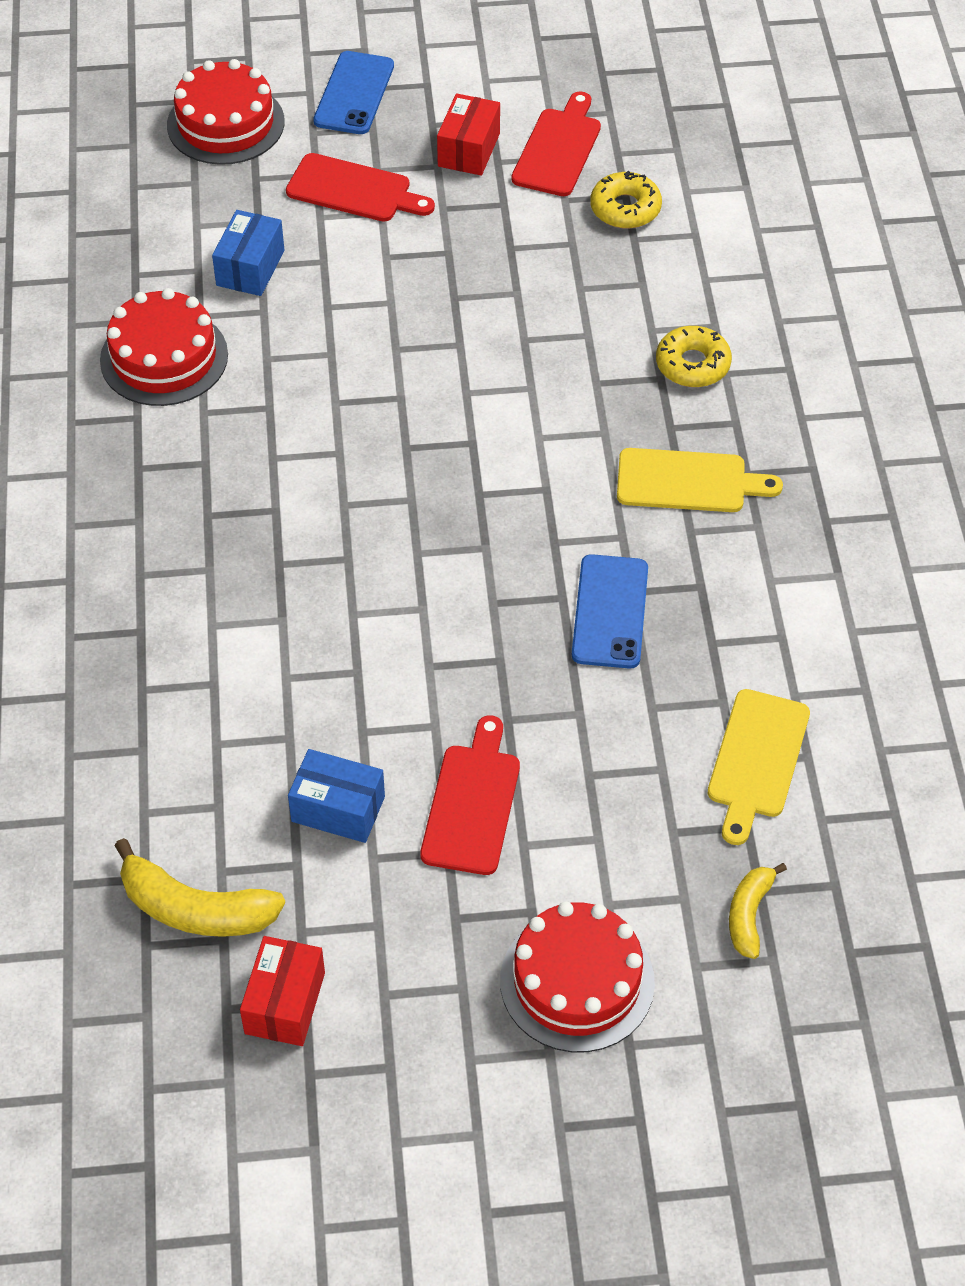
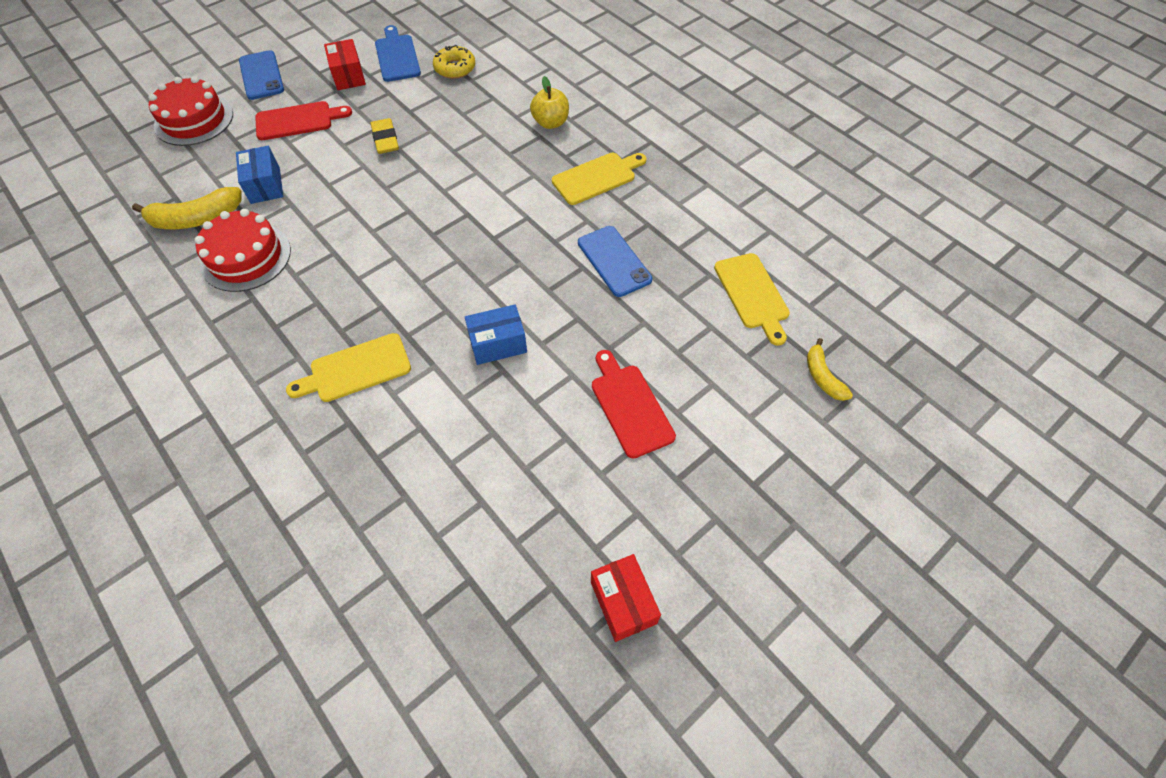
camera: 35 degrees left, 5 degrees up
(192, 572) = (356, 369): none -> yellow cutting board
(195, 909) = (519, 579): yellow banana -> yellow banana (196, 219)
(338, 809) = (556, 457): blue box -> blue box (498, 344)
(447, 277) = (385, 140): none -> yellow eraser
(558, 149) = (397, 56): red cutting board -> blue cutting board
(577, 981) = (773, 472): red cake -> none
(692, 364) = (550, 123): yellow donut -> yellow apple

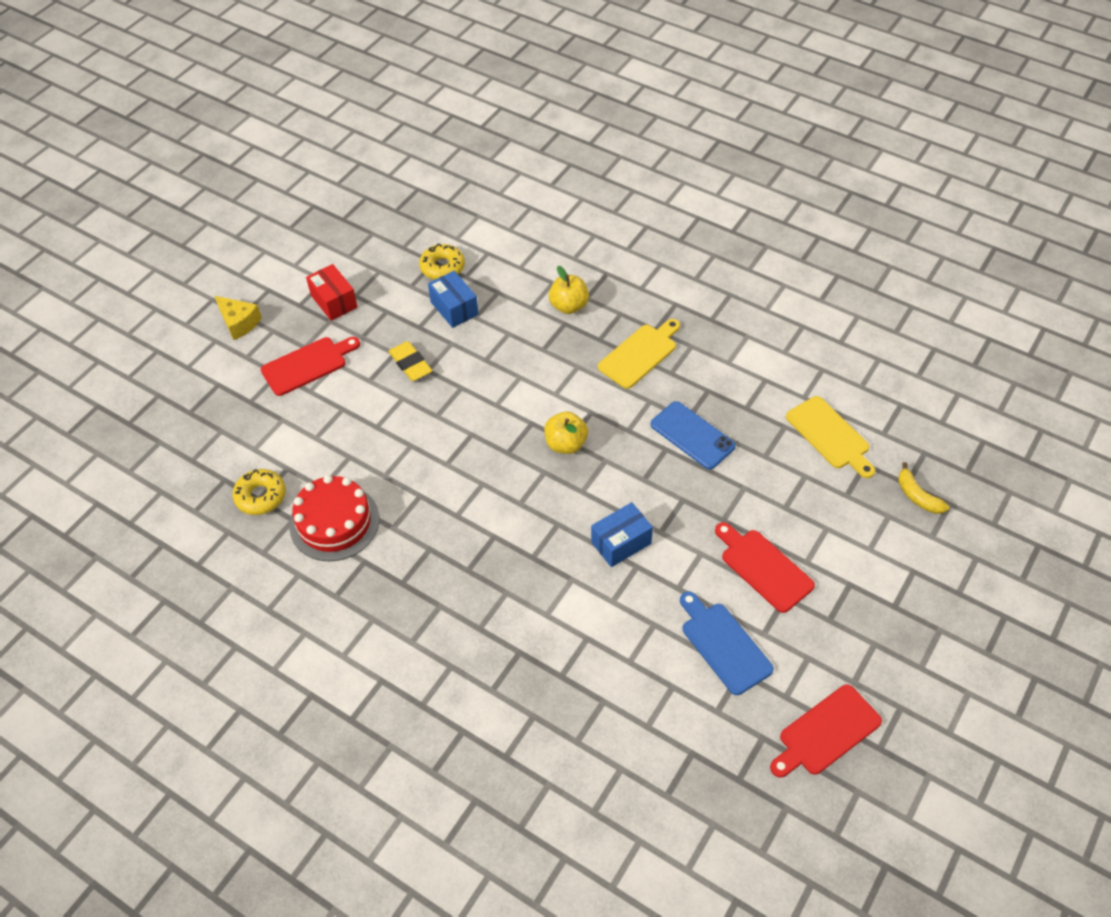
camera: 15 degrees left, 5 degrees down
(194, 120) = (194, 390): red cake -> none
(196, 219) = (261, 496): yellow banana -> yellow donut
(261, 75) = (239, 323): blue phone -> yellow cheese
(265, 185) = (312, 443): blue box -> blue box (454, 308)
(356, 369) = (501, 602): yellow cutting board -> none
(397, 56) = (374, 267): blue cutting board -> blue cutting board (723, 645)
(489, 240) = (566, 444): none -> yellow apple
(623, 602) = (826, 732): red box -> red cutting board

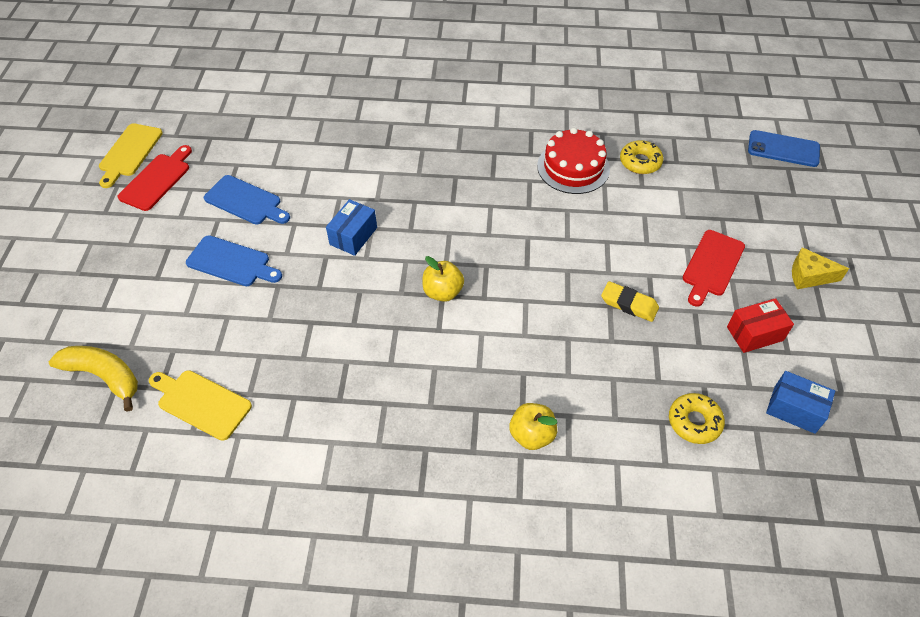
camera: 150 degrees right, 0 degrees up
(334, 301) = (755, 333): red box -> red box turned 45 degrees counterclockwise
(454, 308) = (640, 378): blue box -> blue box (794, 409)
(640, 354) = (426, 410): yellow cutting board -> yellow cutting board (129, 152)
(692, 435) = (335, 346): blue phone -> blue phone (783, 149)
(763, 568) = (231, 262): red cutting board -> blue cutting board
(917, 496) = (104, 376): yellow banana -> yellow banana, size x1.65

